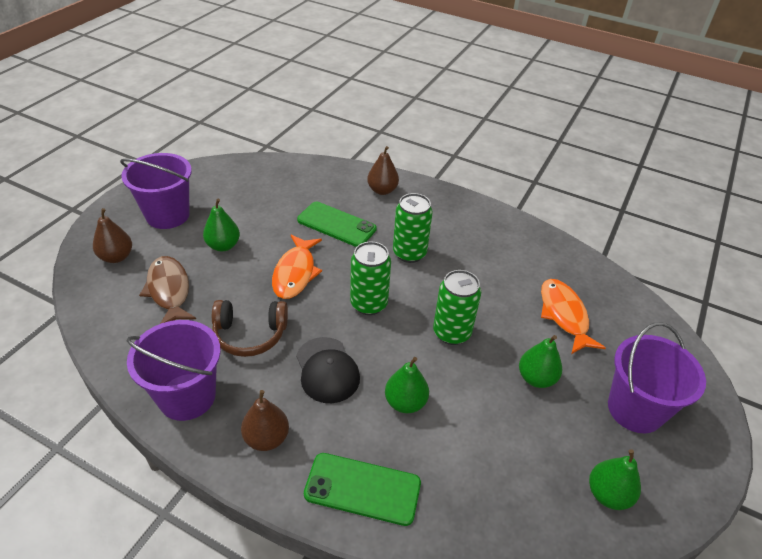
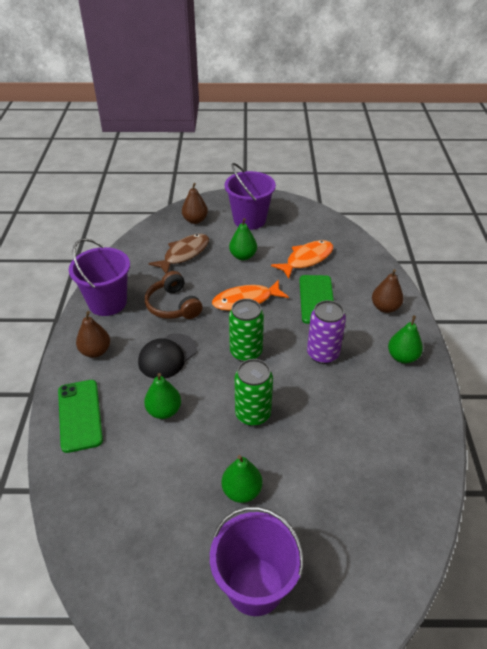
camera: 65 degrees right, 0 degrees up
(409, 253) = (322, 354): green can -> purple can
(564, 315) = (336, 492): orange fish -> orange fish (306, 259)
(608, 494) = (146, 582): green pear -> green pear (402, 357)

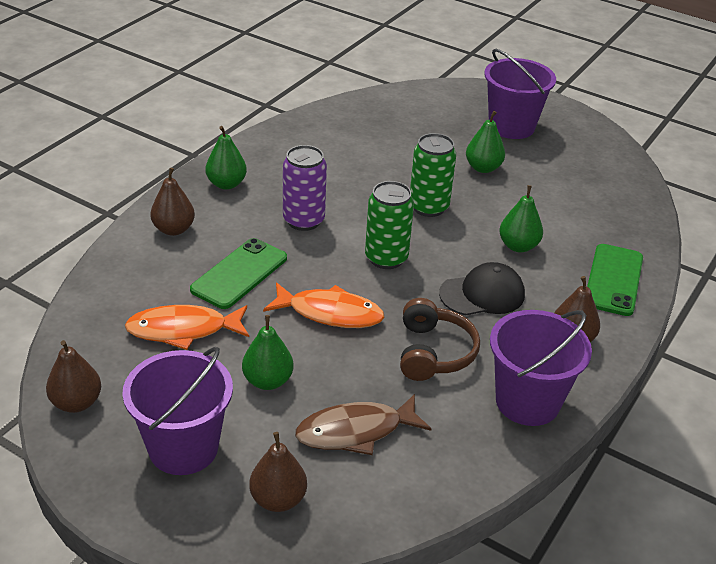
camera: 150 degrees left, 5 degrees down
(310, 215) = (76, 403): none -> brown pear

